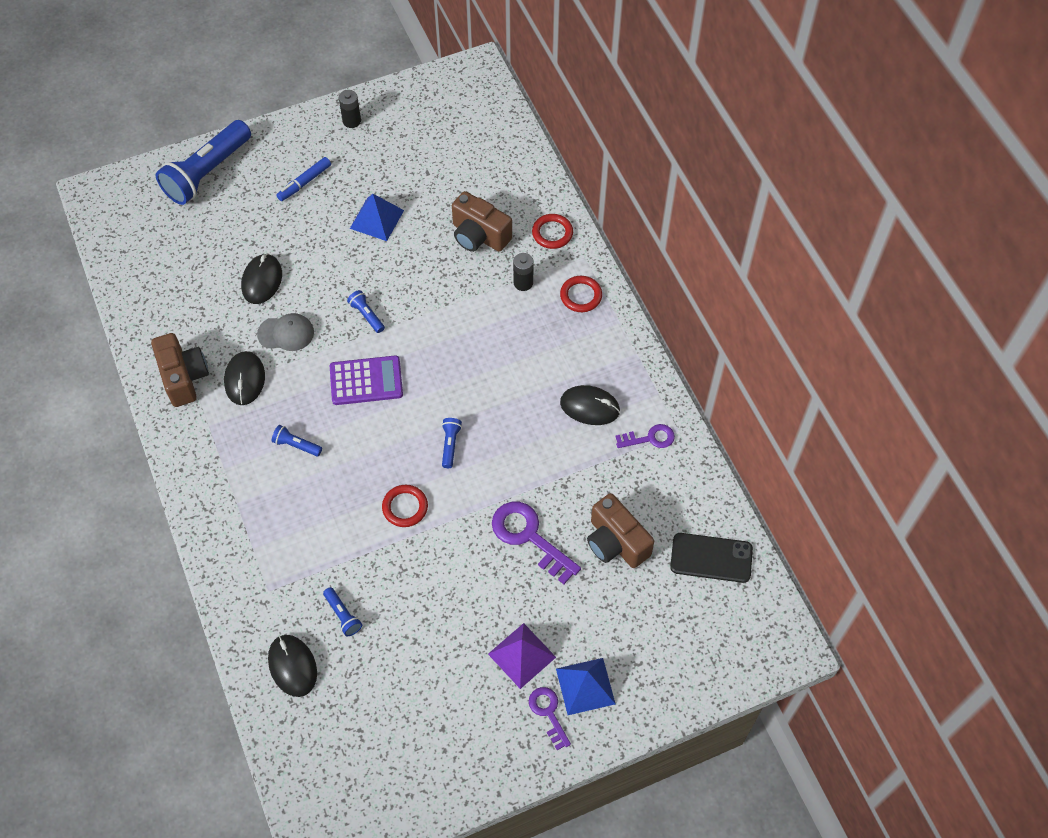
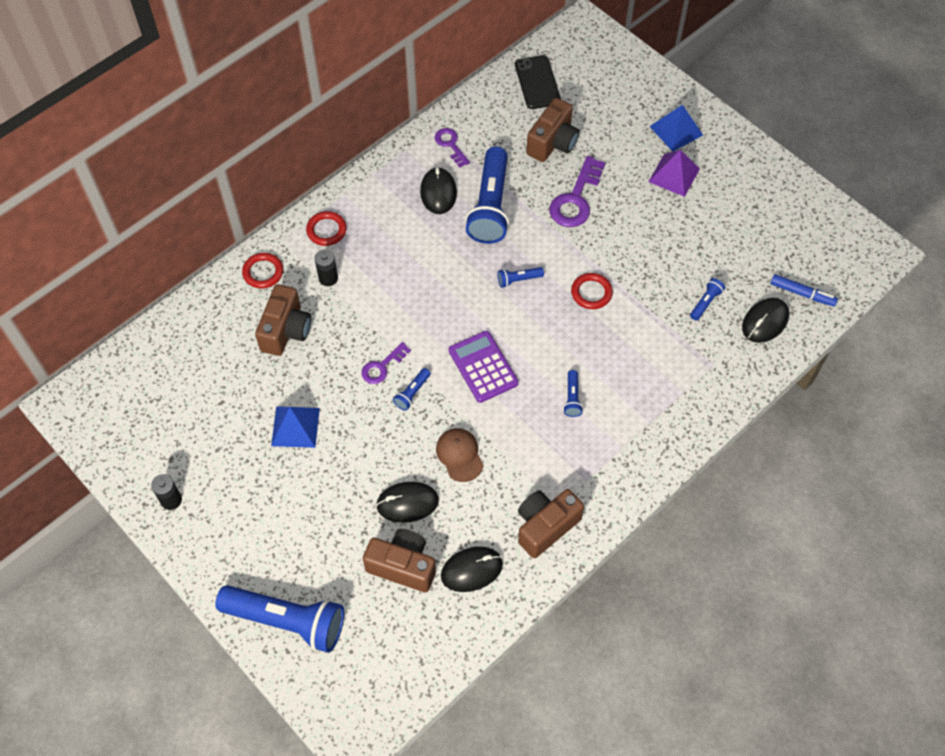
camera: 110 degrees left, 0 degrees up
(208, 261) = (403, 566): none -> brown camera
(244, 379) = (524, 470): black mouse -> black mouse (471, 570)
(286, 333) = (459, 455): grey cap -> brown cap
(305, 182) = (270, 513): blue marker -> blue marker (802, 293)
(548, 713) = (708, 146): purple key -> purple key (382, 366)
(552, 450) = (490, 206): none -> blue flashlight

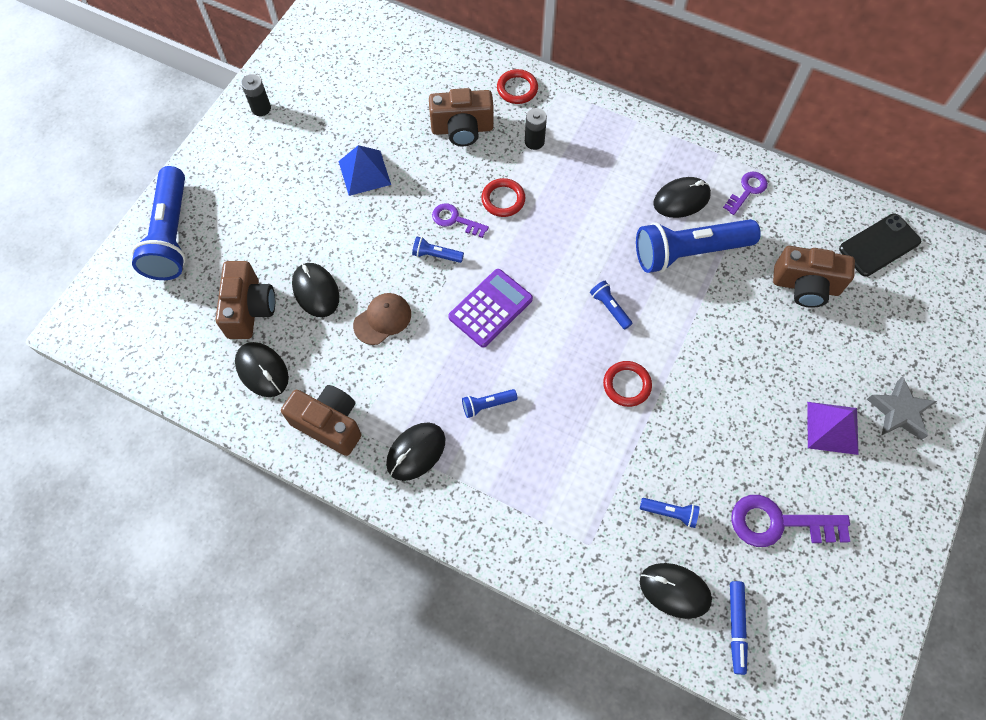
camera: 70 degrees right, 5 degrees up
(326, 230) = (588, 121): red ring -> red ring (503, 199)
(576, 199) = (742, 332): purple key -> purple key (779, 523)
(595, 465) = (416, 452): none -> black mouse
(676, 130) = (899, 412): blue pyramid -> grey star

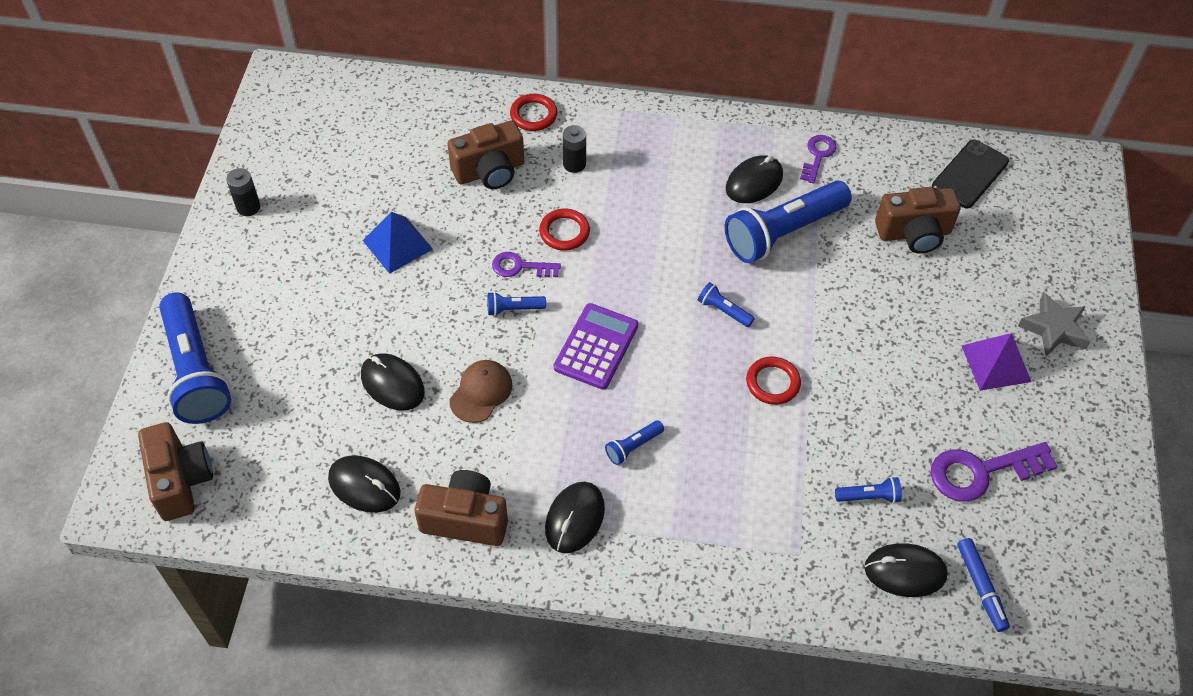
camera: 20 degrees left, 10 degrees down
(249, 309) = (323, 425): brown camera -> brown camera (180, 481)

